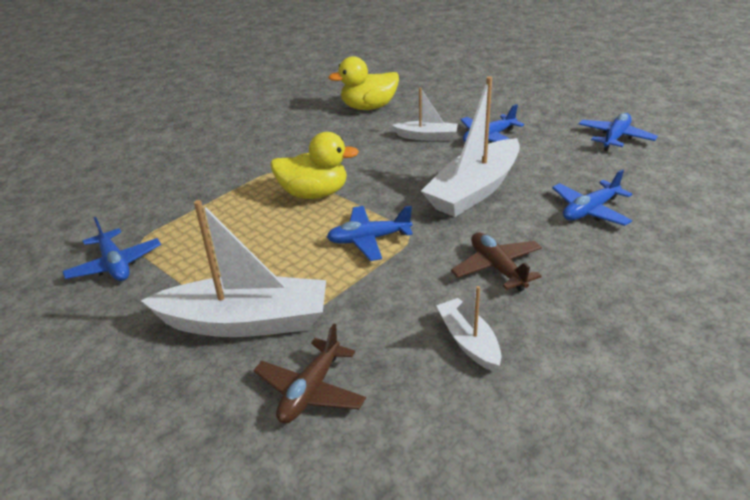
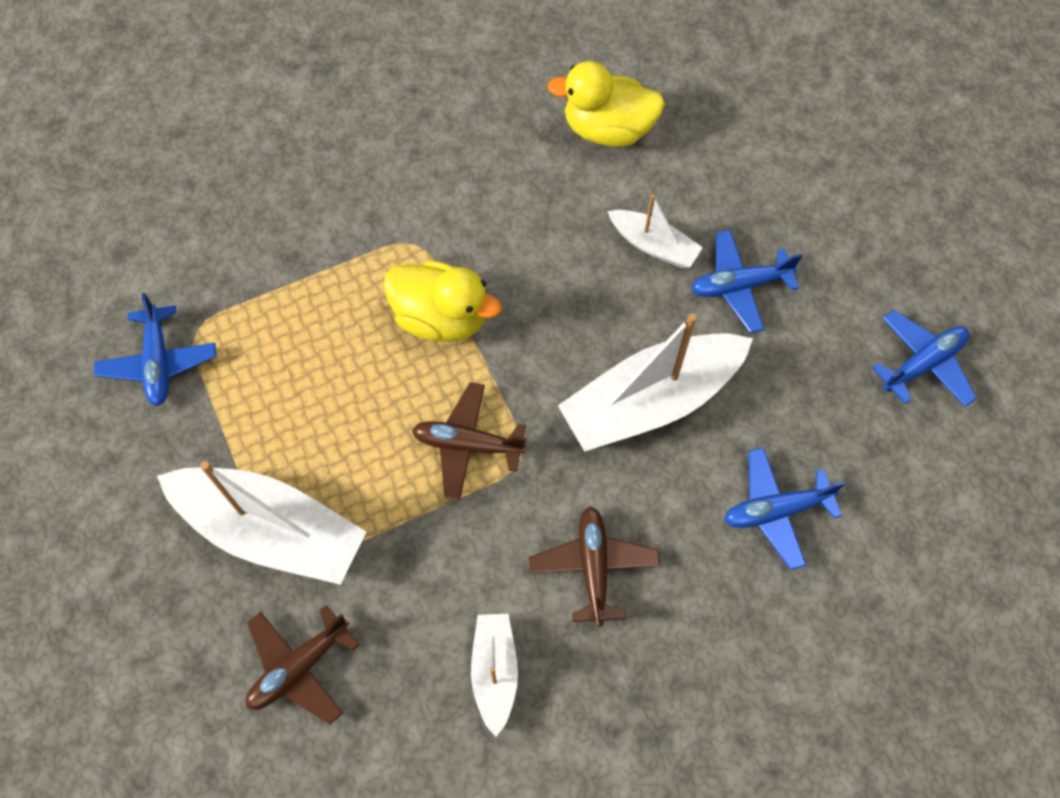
camera: 20 degrees right, 30 degrees up
(369, 239) = (468, 445): blue plane -> brown plane

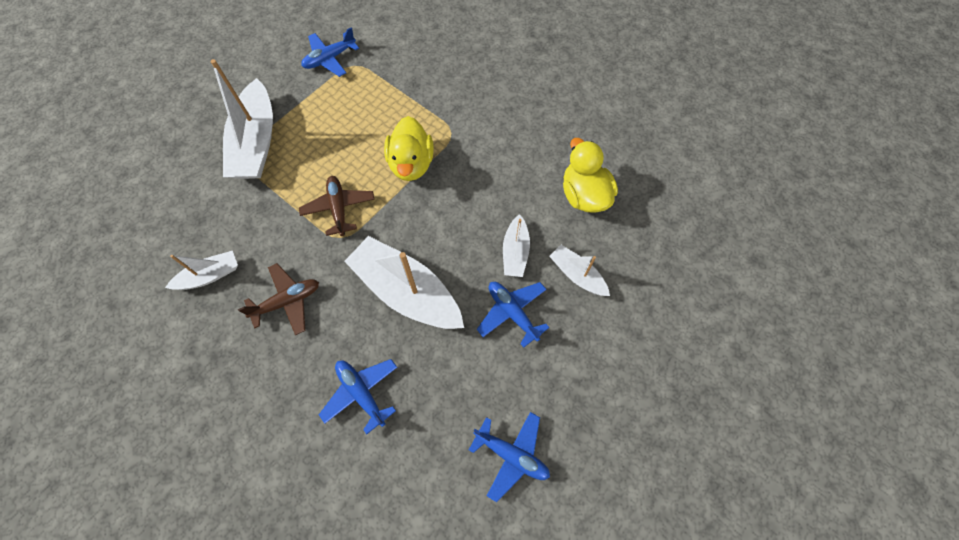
camera: 65 degrees right, 0 degrees up
(299, 667) = (187, 186): brown plane -> none
(720, 190) = (577, 275): none -> white boat

